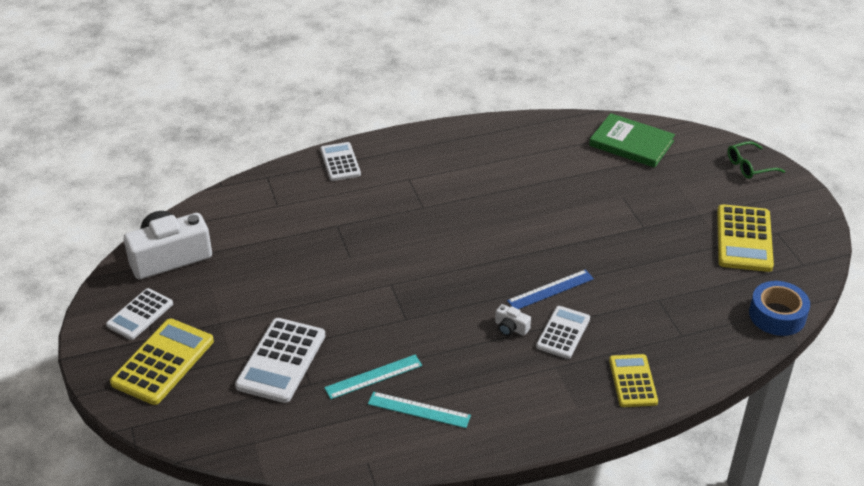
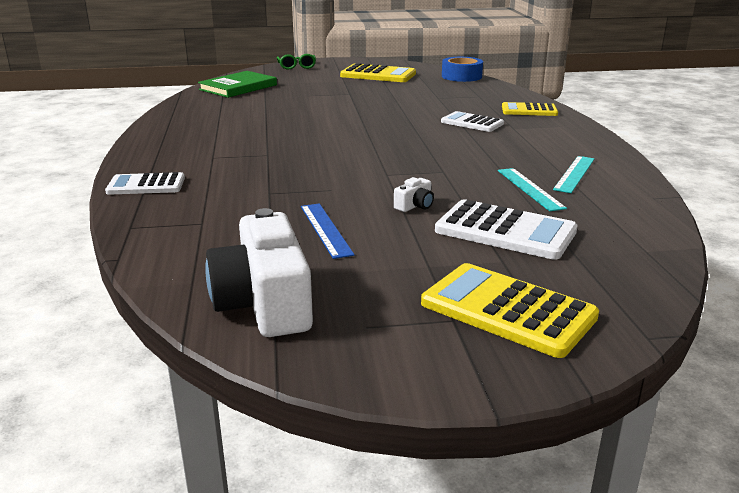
camera: 80 degrees left, 15 degrees down
(140, 314) = (396, 330): white calculator -> none
(511, 328) = (463, 137): white camera -> white camera (415, 206)
(550, 290) = (416, 122): blue ruler -> blue ruler (325, 229)

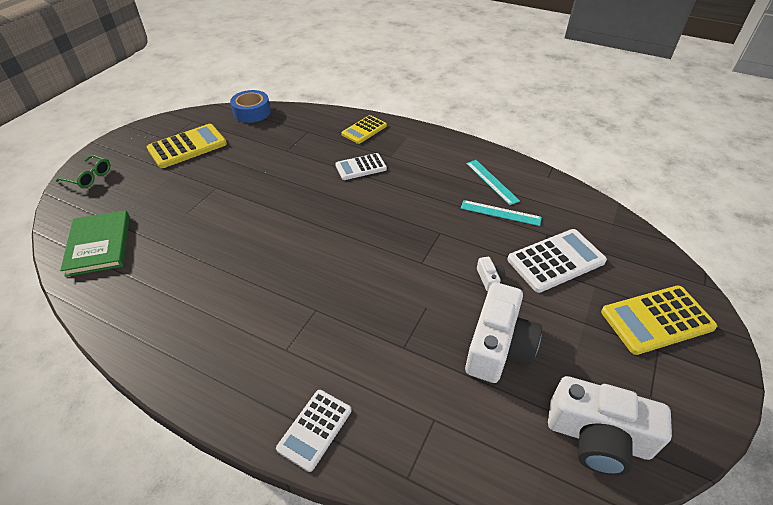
camera: 55 degrees left, 20 degrees up
(325, 229) = (498, 346): blue ruler -> white camera

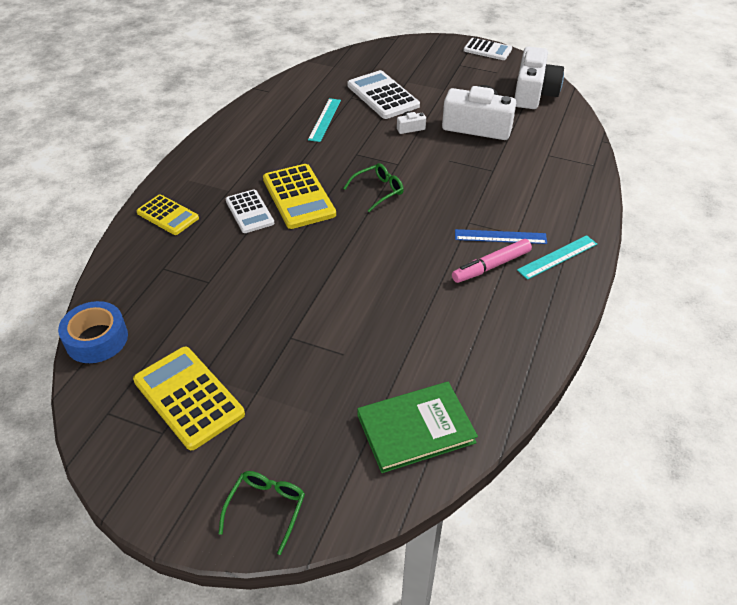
camera: 95 degrees left, 0 degrees up
(245, 318) = (491, 266): none -> pink marker
(286, 333) = (500, 237): none -> blue ruler
(315, 429) = (579, 209): white calculator -> white calculator (487, 50)
(377, 244) = (378, 191): none -> green glasses
(492, 181) = (277, 123): turquoise ruler -> turquoise ruler (557, 257)
(657, 320) = (434, 61): yellow calculator -> yellow calculator (299, 197)

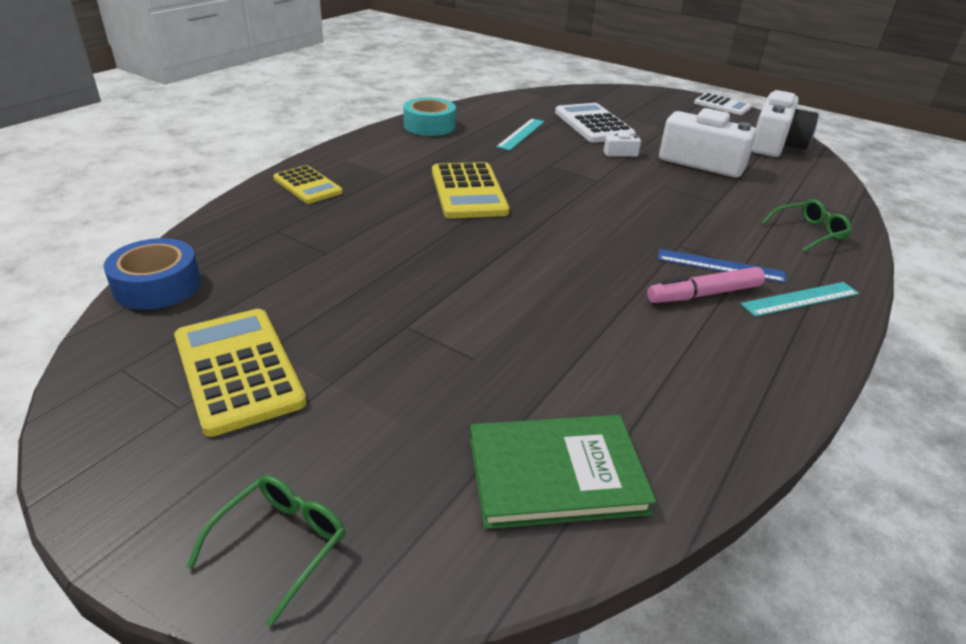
camera: 10 degrees right, 10 degrees down
(244, 124) = (429, 126): none -> turquoise tape
(249, 212) = (404, 196): white calculator -> none
(378, 191) = (568, 200): green glasses -> green glasses (808, 232)

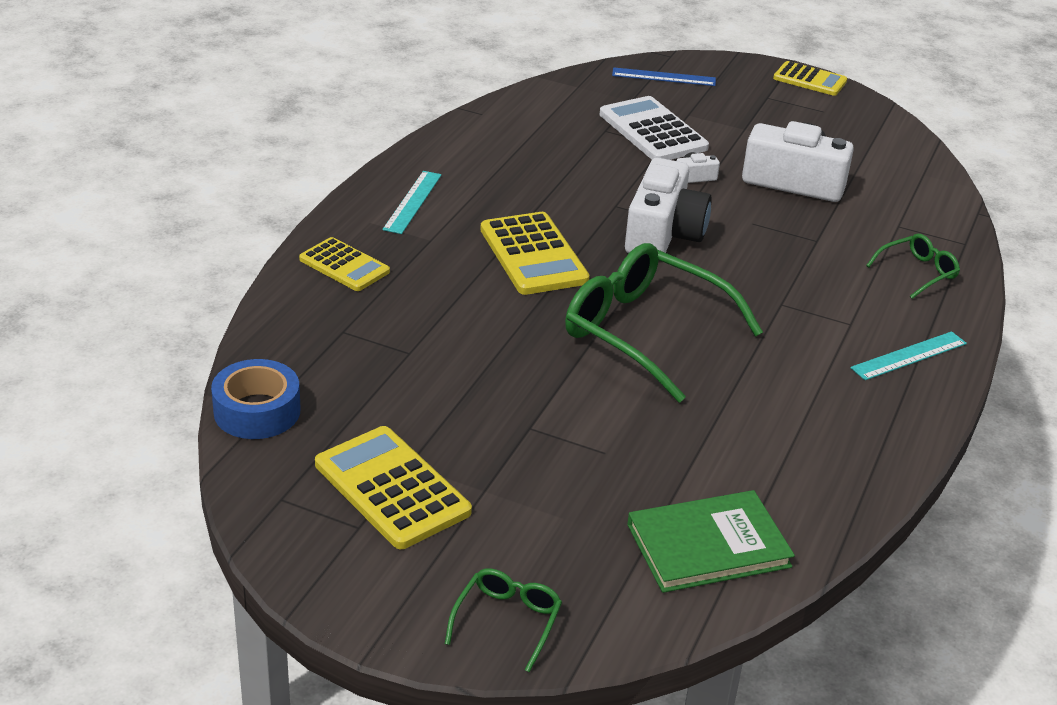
camera: 10 degrees left, 0 degrees up
(429, 126) = (448, 155): turquoise tape -> none
(521, 134) = (567, 157): turquoise ruler -> turquoise ruler (412, 202)
(546, 255) = (644, 332): none -> green glasses
(704, 294) = (813, 361): pink marker -> none
(720, 266) = (827, 325): blue ruler -> blue ruler (663, 77)
(722, 105) = (810, 80): white calculator -> yellow calculator
(775, 144) = (878, 143): white camera -> white camera (663, 233)

